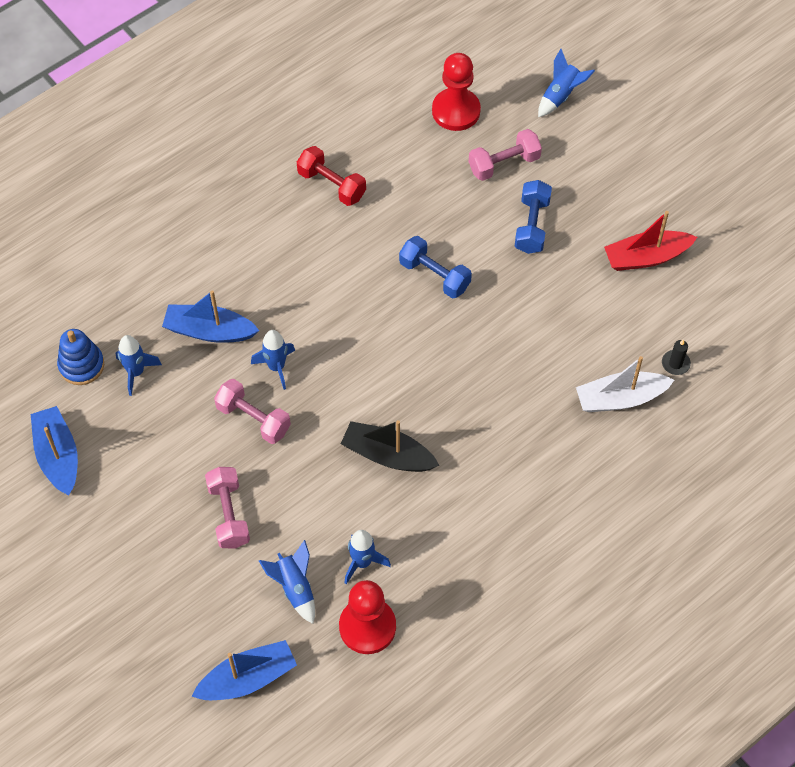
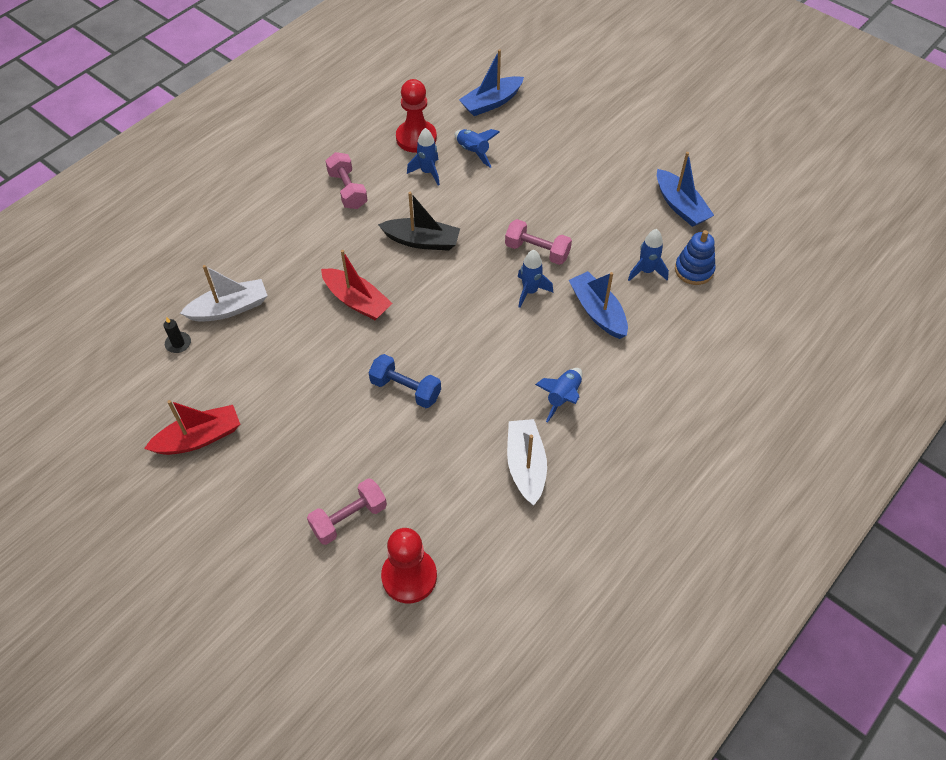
camera: 170 degrees right, 5 degrees down
(209, 331) = (597, 311): blue boat -> blue boat turned 120 degrees counterclockwise
(228, 514) = (535, 187): pink dumbbell -> pink dumbbell (348, 190)
(331, 185) = (525, 466): red dumbbell -> white boat
(474, 385) = (357, 301): none -> red boat
(532, 225) = (315, 453): blue dumbbell -> none
(561, 96) = (289, 618): blue rocket -> blue rocket (562, 397)

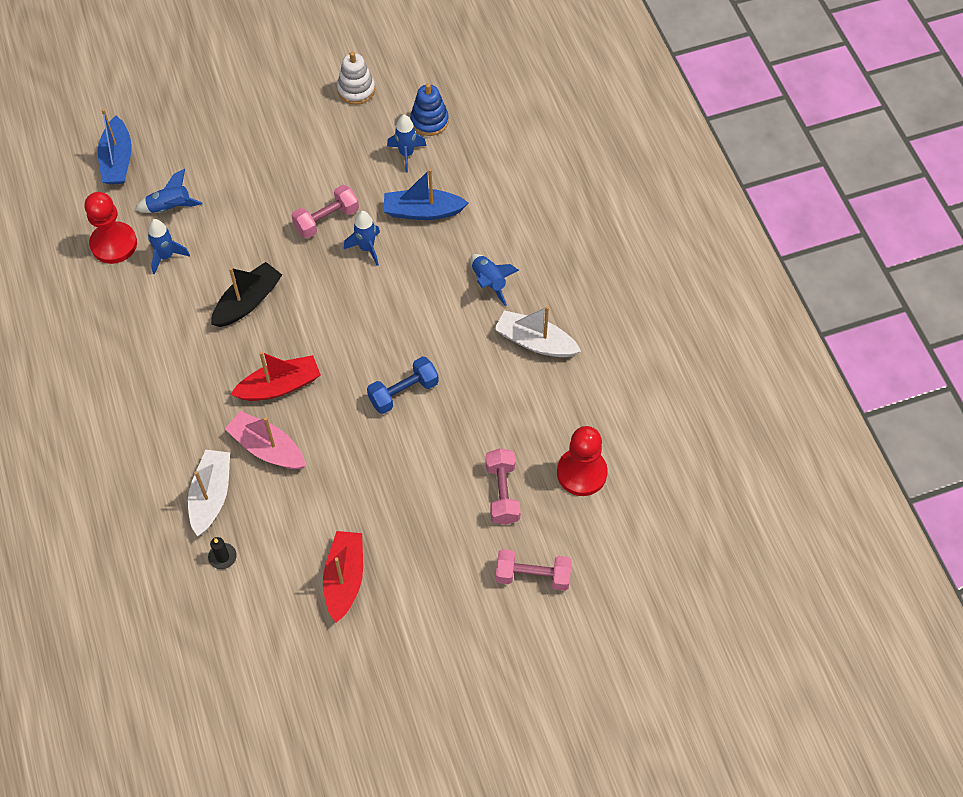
camera: 60 degrees left, 5 degrees up
(294, 322) = (267, 448): none -> pink boat
(348, 190) = (136, 333): pink dumbbell -> pink dumbbell (533, 576)
(680, 206) = (356, 90): blue boat -> white stacking toy

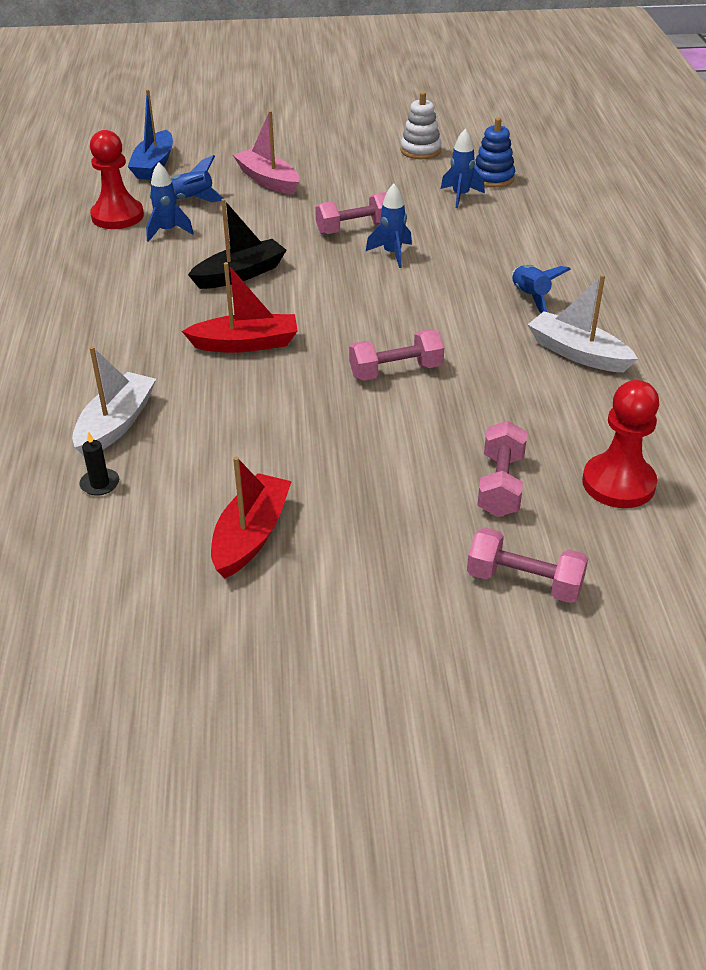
camera: 15 degrees right, 20 degrees down
(267, 448) = (206, 393): pink boat -> pink boat (268, 180)
(403, 392) = (396, 371): blue dumbbell -> pink dumbbell
(422, 211) = (466, 236): blue boat -> none

